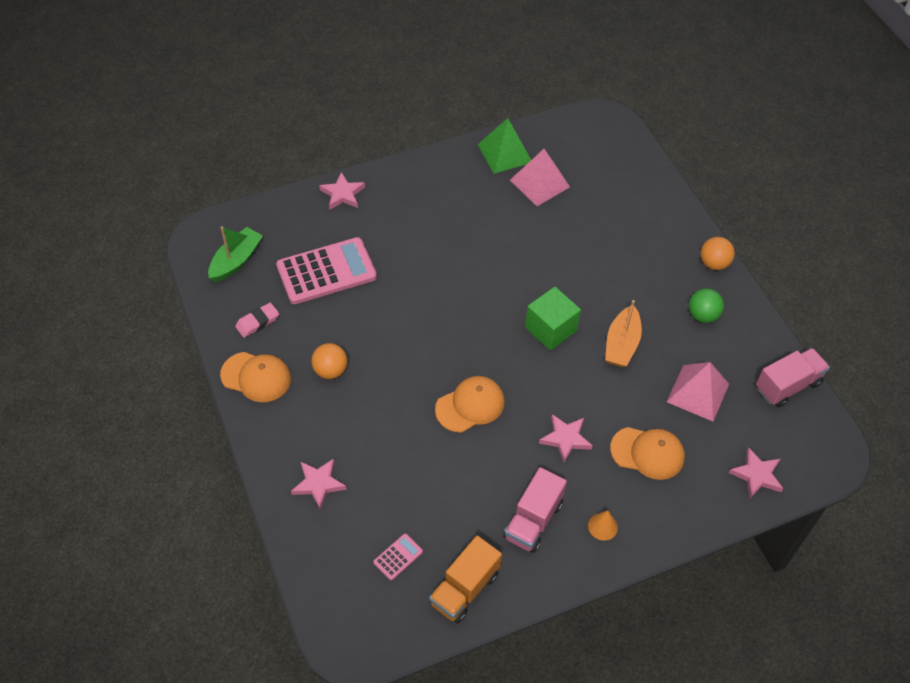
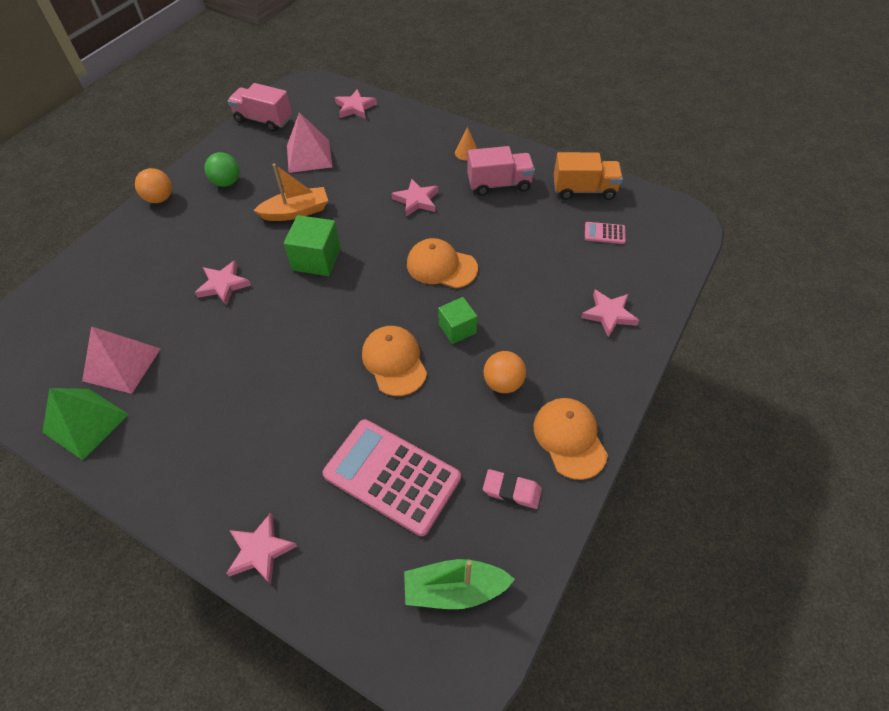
camera: 125 degrees left, 0 degrees up
(400, 375) = (457, 329): none -> green cube
(571, 262) = (223, 285): none -> pink star
(647, 453) = (387, 157): orange cap -> orange cap (394, 361)

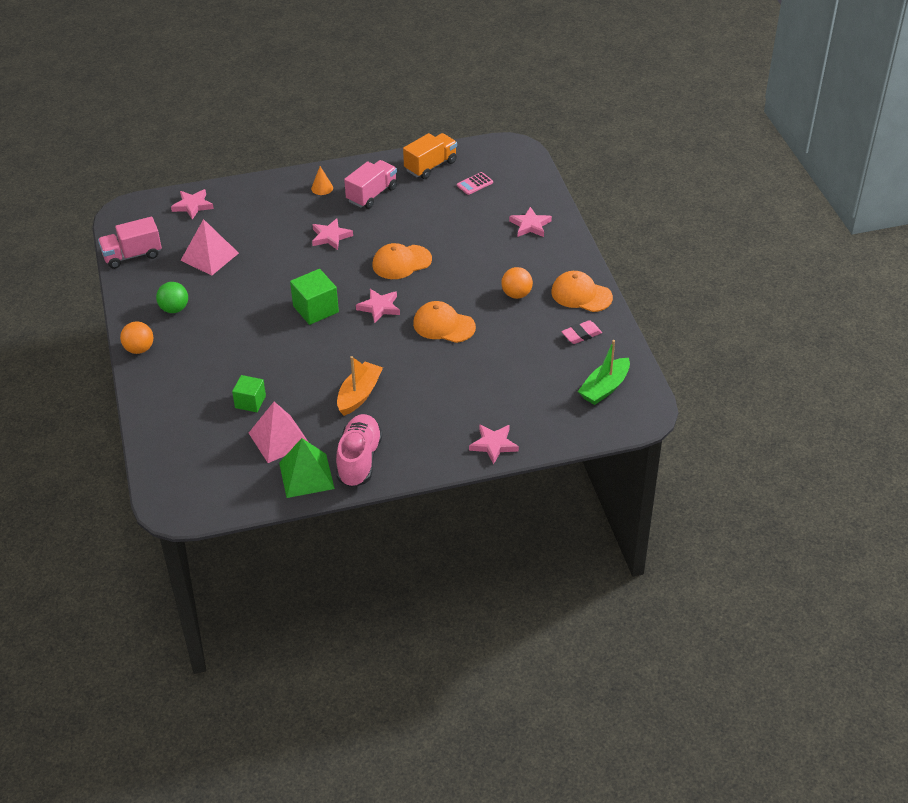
camera: 45 degrees left, 10 degrees down
(140, 448) = (359, 460): none -> pink shoe
(223, 285) = (275, 361): pink star -> pink star (379, 307)
(296, 212) = (257, 293): orange boat -> orange boat (359, 394)
(392, 476) = (515, 371): pink calculator -> none
(457, 329) = (456, 286): green cube -> green cube (250, 402)

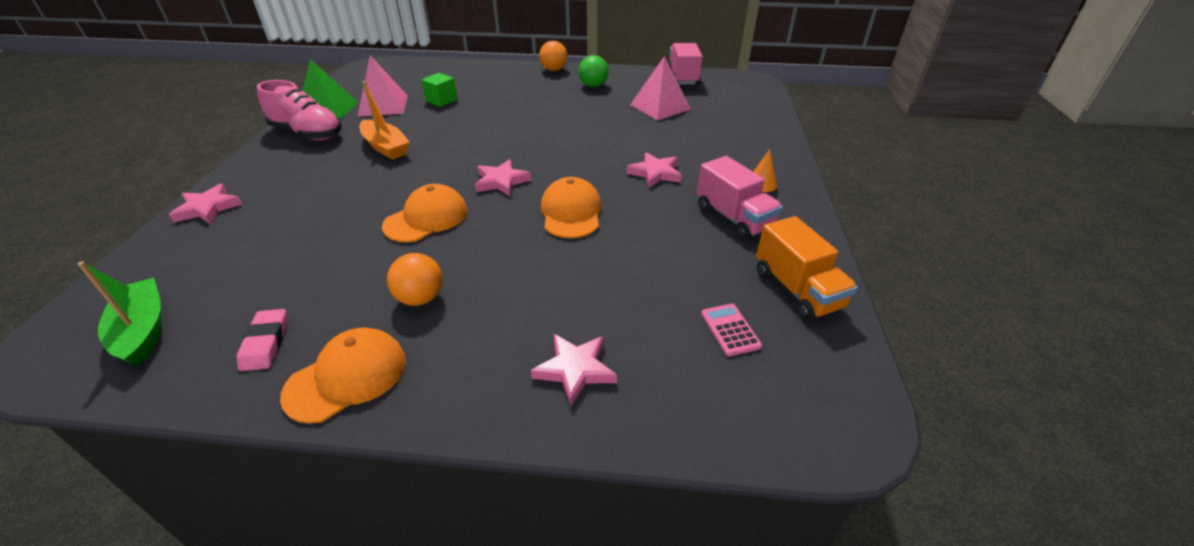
camera: 110 degrees right, 5 degrees down
(192, 206) = (751, 108): pink star -> none
(315, 309) = (534, 145): green cube -> none

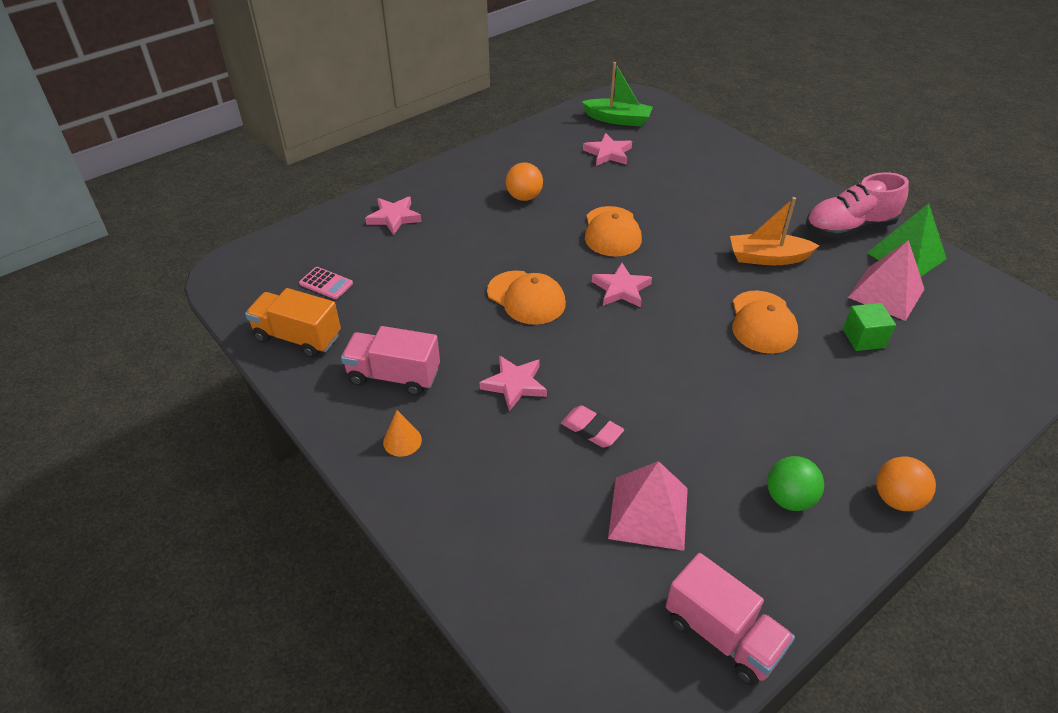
camera: 135 degrees right, 5 degrees up
(208, 208) = (744, 158): pink star -> pink star (608, 153)
(265, 343) = (556, 145): pink eraser -> pink eraser (591, 430)
(347, 377) = (496, 158): orange cap -> orange cap (762, 322)

